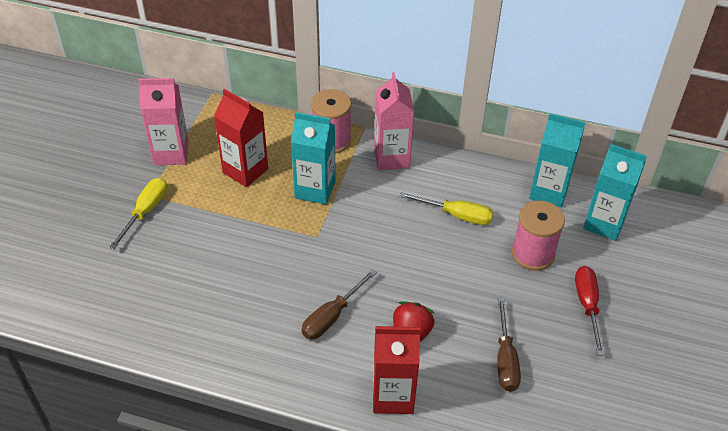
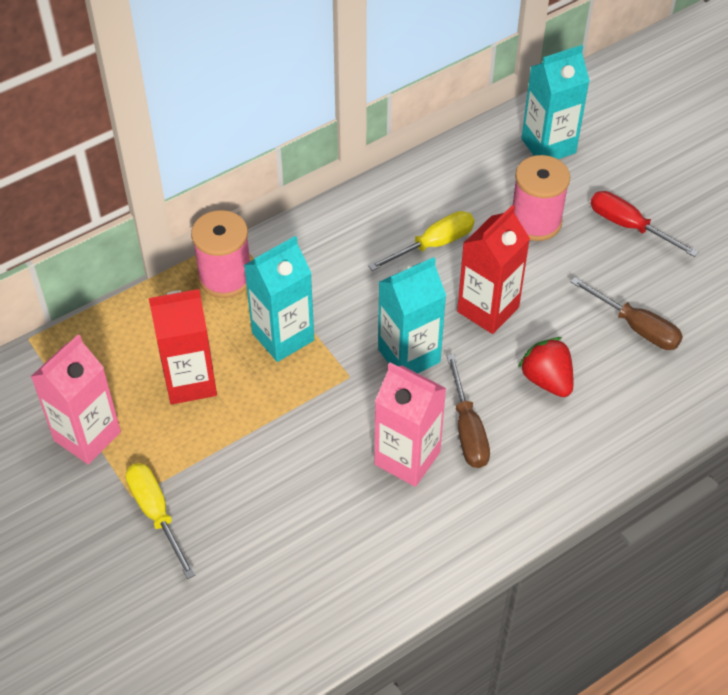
camera: 50 degrees left, 5 degrees up
(391, 158) = (304, 244): pink carton -> pink carton (407, 458)
(393, 396) = (605, 441): red carton -> red carton (488, 309)
(549, 192) = (472, 156): turquoise carton -> turquoise carton (409, 356)

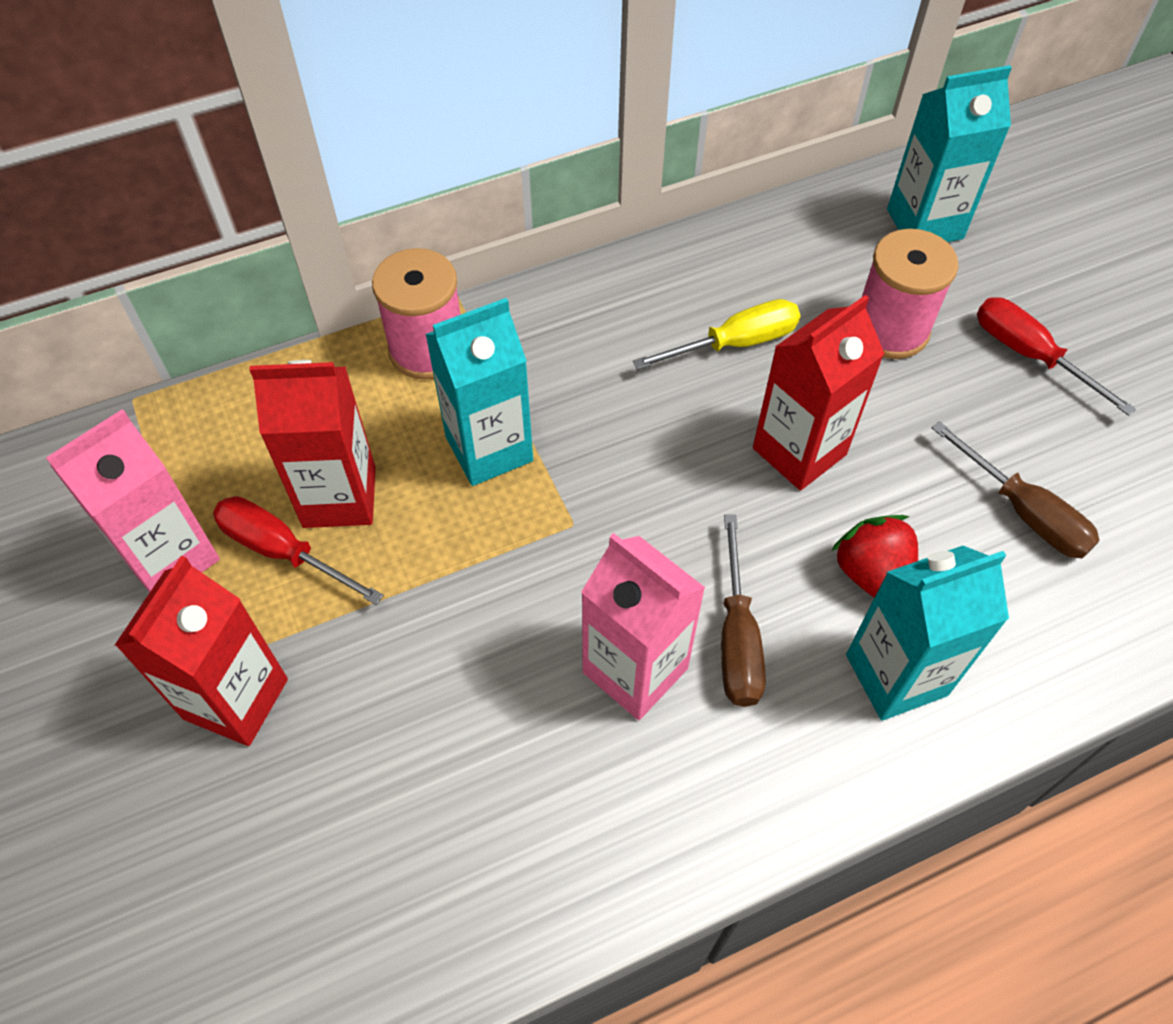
camera: 10 degrees right, 5 degrees up
(156, 514) = (236, 699): yellow screwdriver -> red carton
(161, 421) = (283, 551): none -> red screwdriver
(409, 356) = (668, 505): turquoise carton -> turquoise carton (896, 675)

